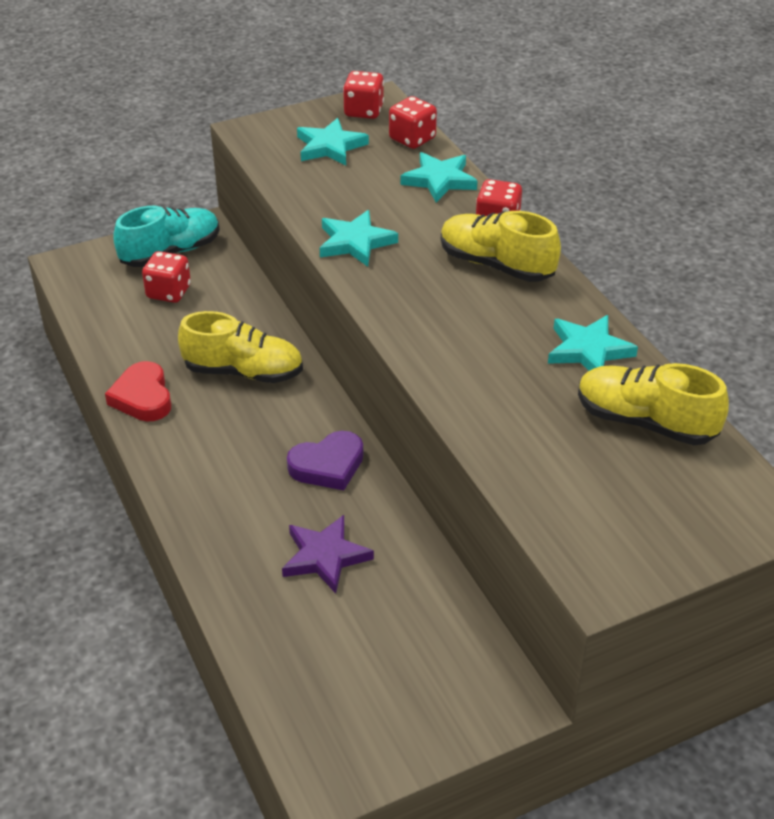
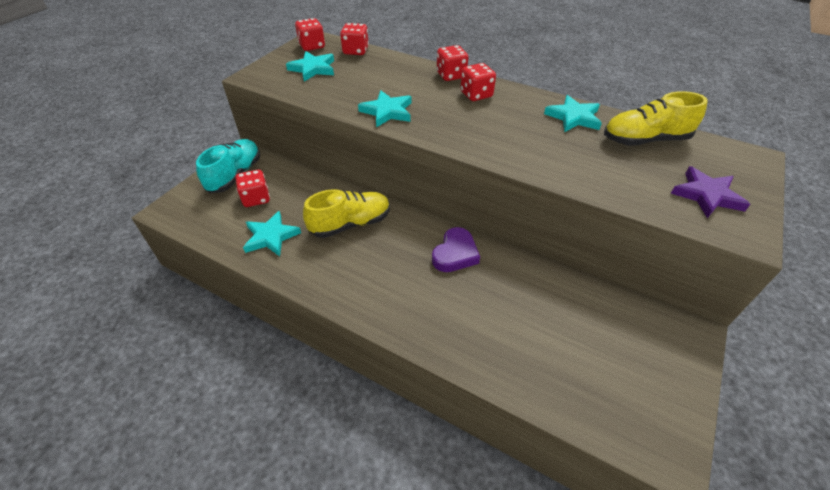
camera: 35 degrees left, 5 degrees up
(143, 397) = (301, 270): red heart -> none
(325, 556) = (511, 309): purple star -> purple star (706, 195)
(439, 180) = (395, 65): turquoise star -> turquoise star (271, 236)
(496, 265) = (476, 95): yellow shoe -> red dice

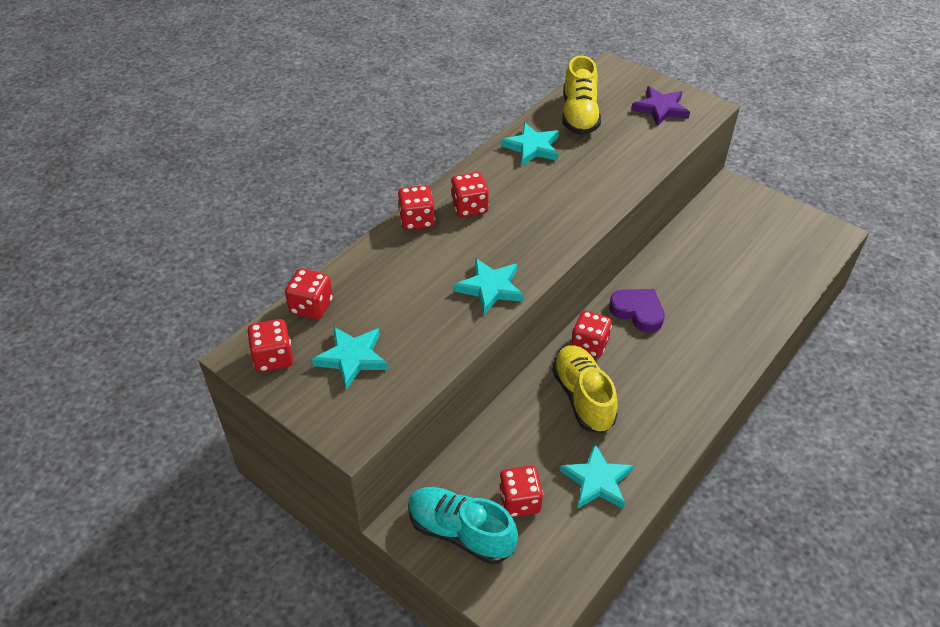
camera: 80 degrees left, 0 degrees up
(407, 224) = (589, 345): none -> red dice

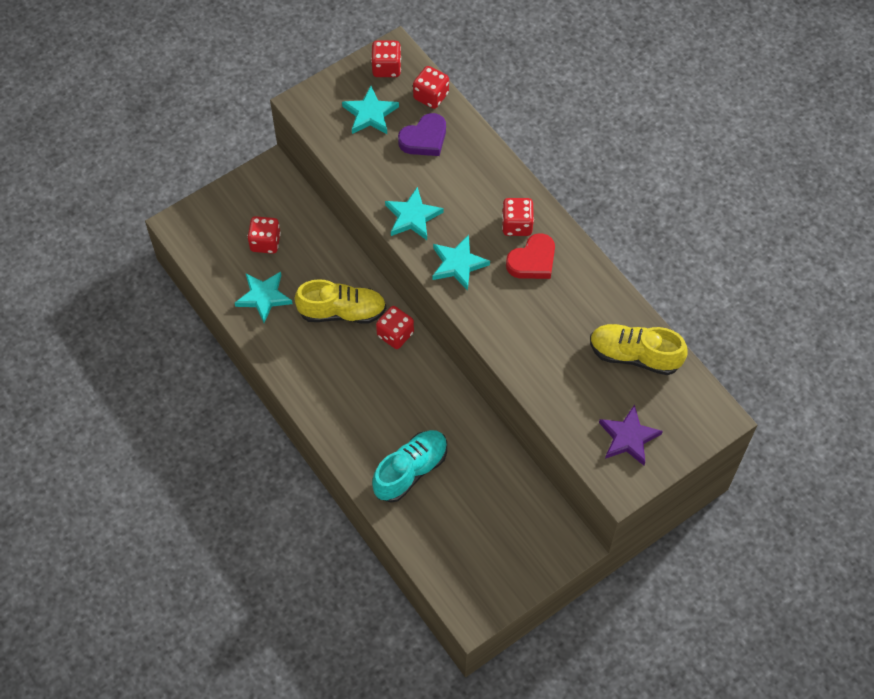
camera: 105 degrees right, 15 degrees up
(417, 220) = (510, 182): red dice -> none
(460, 532) = (254, 201): turquoise shoe -> turquoise shoe (410, 471)
(508, 190) = (532, 261): none -> red heart
(532, 147) = (591, 297): turquoise star -> turquoise star (458, 264)
(637, 312) = (421, 386): purple heart -> purple heart (424, 139)

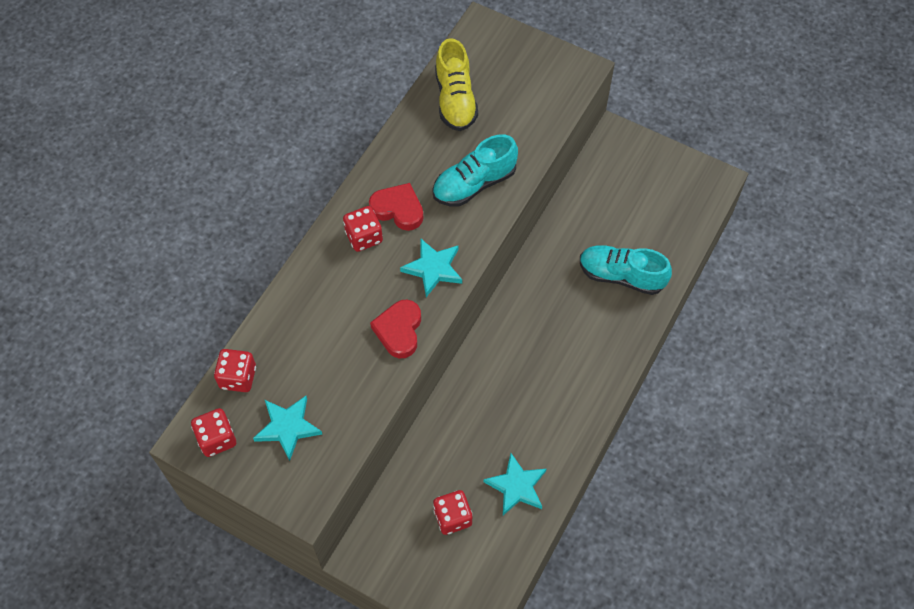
camera: 115 degrees left, 0 degrees up
(342, 312) = (495, 404): yellow shoe -> none
(395, 334) = (494, 347): red dice -> none
(412, 217) = (399, 330): turquoise star -> red heart
(424, 139) = (297, 360): purple heart -> none
(530, 331) = (474, 184): none -> turquoise shoe
(628, 437) = (536, 79): purple star -> none

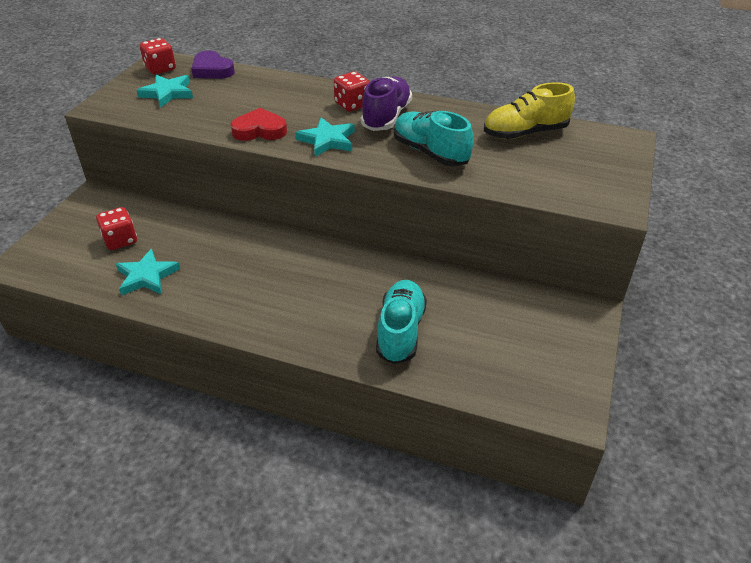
camera: 80 degrees right, 20 degrees down
(238, 377) = (212, 70): red dice -> purple heart
(398, 209) = (386, 117): red heart -> purple shoe

